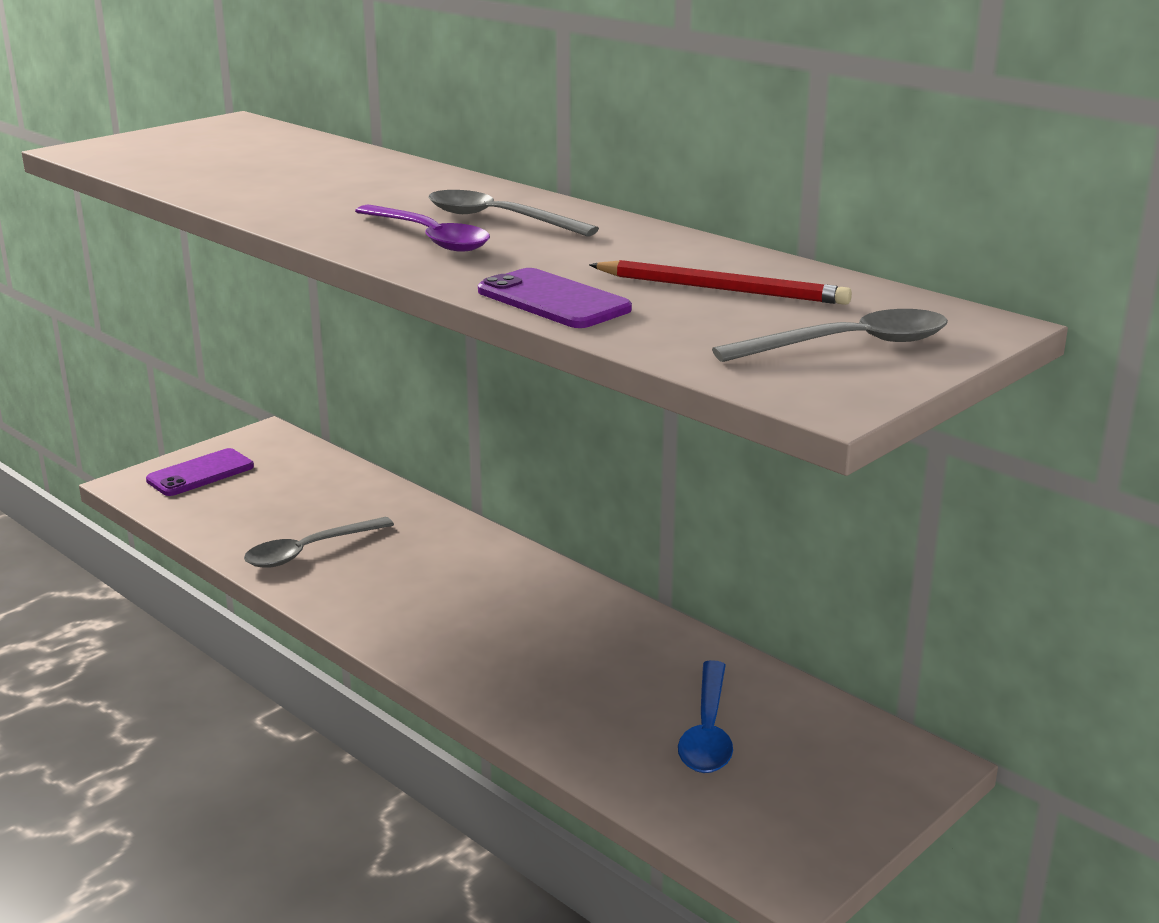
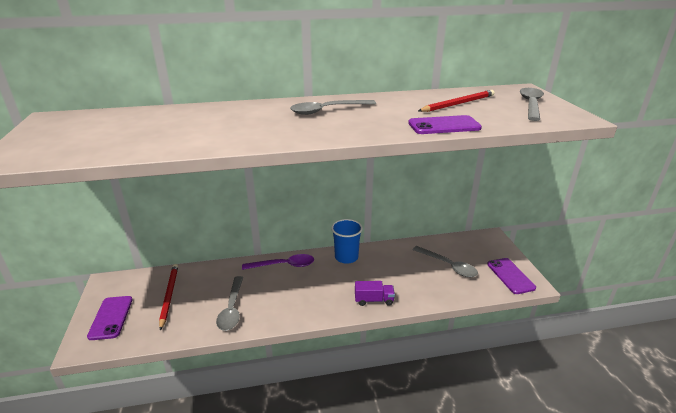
camera: 55 degrees left, 5 degrees up
(287, 490) = (169, 295): none -> red pencil
(428, 238) = (334, 125): purple spoon -> purple spoon (283, 265)
(479, 675) = (374, 300): none -> purple truck
(579, 599) = (346, 257): none -> blue cup
(707, 731) = (448, 266): blue spoon -> grey spoon
(782, 834) = (510, 276): none -> purple phone

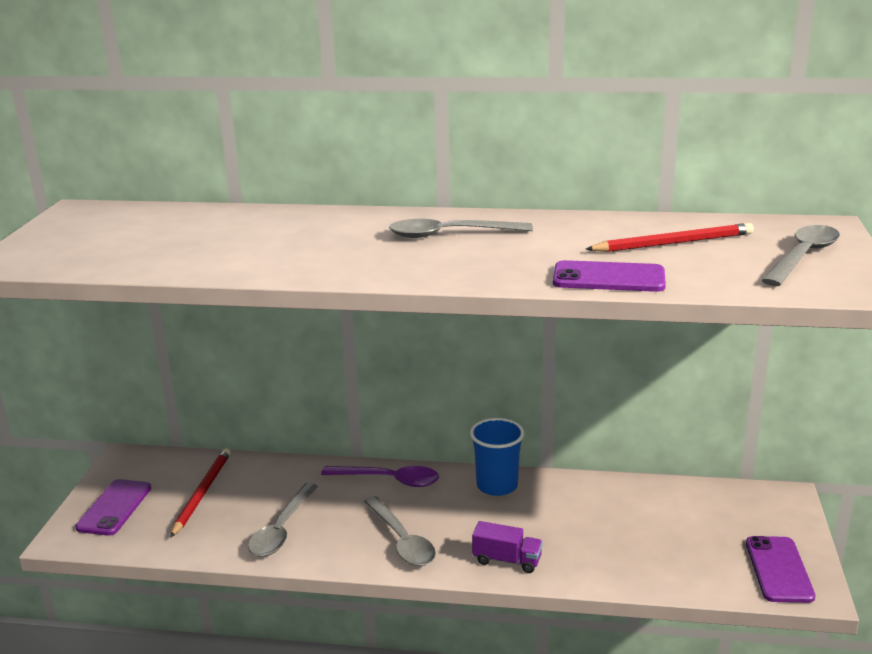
camera: 20 degrees right, 5 degrees down
(448, 266) = (669, 531): grey spoon -> grey spoon (401, 540)

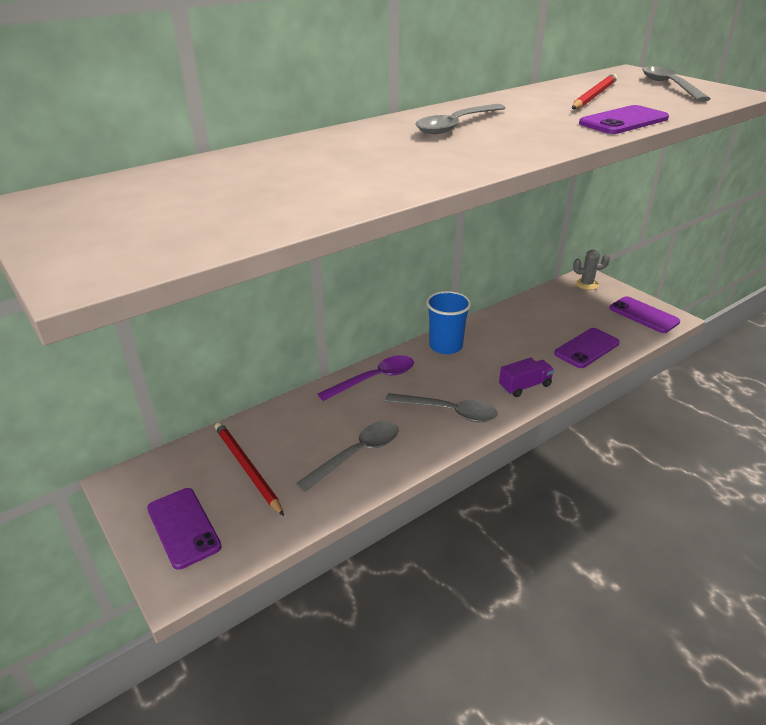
camera: 45 degrees left, 10 degrees up
(282, 529) = (357, 454): grey spoon -> grey spoon turned 105 degrees counterclockwise
(638, 564) = (586, 348): none -> purple phone
(769, 503) = (586, 284): none -> grey cactus

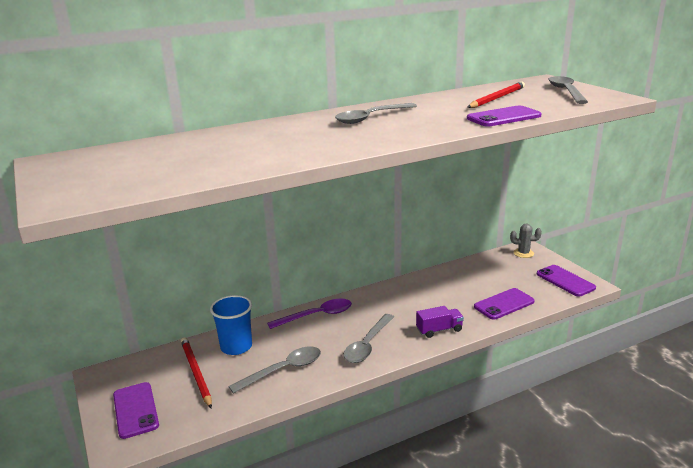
camera: 10 degrees right, 10 degrees down
(445, 346) = (384, 294): blue cup -> blue cup (236, 347)
(448, 412) = (367, 344): grey spoon -> grey spoon turned 90 degrees clockwise

